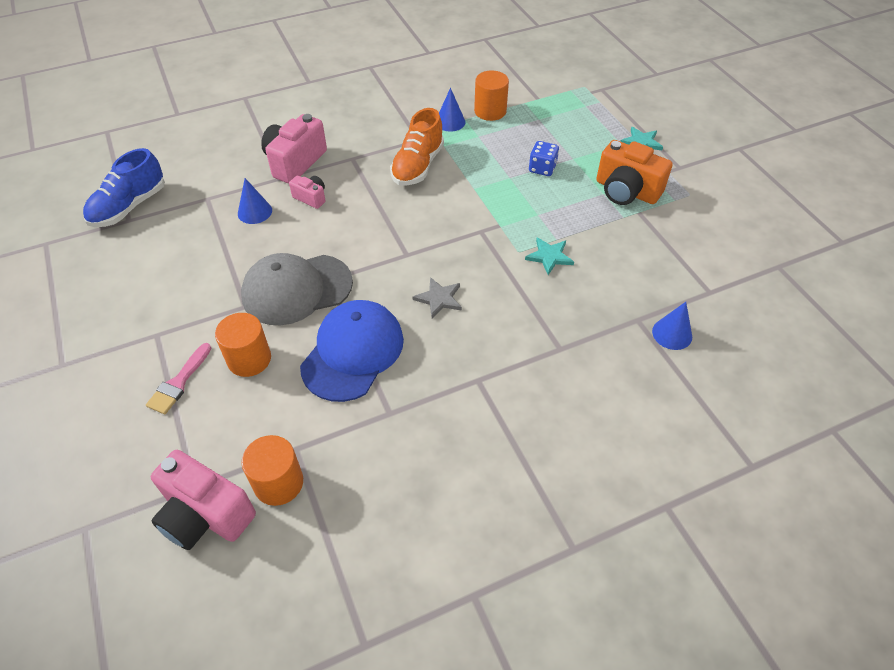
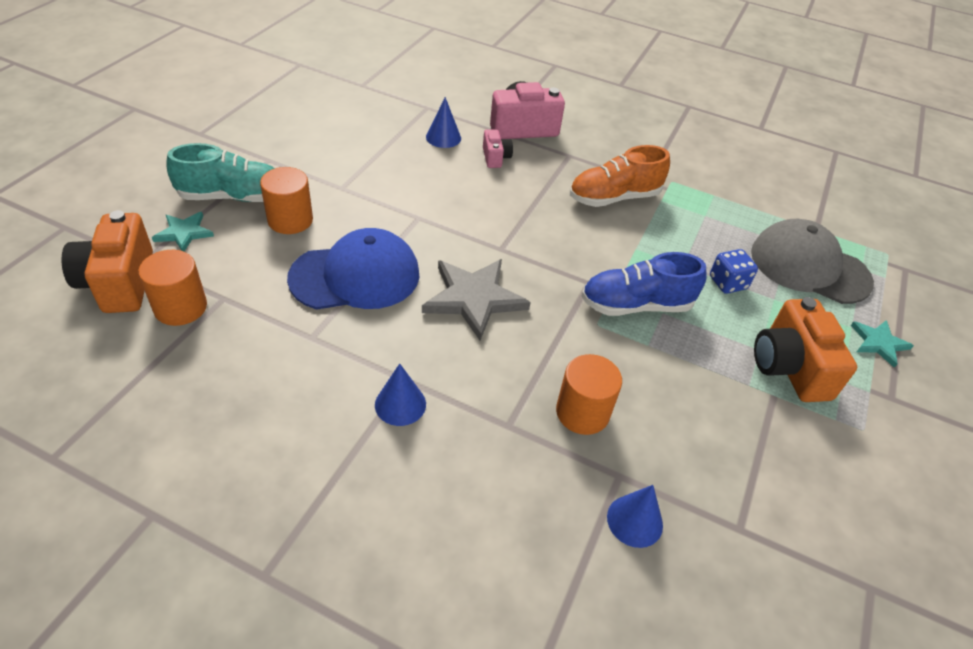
camera: 45 degrees right, 5 degrees down
(129, 207) = (375, 78): blue shoe -> blue shoe (636, 305)
(179, 382) = (233, 196): pink brush -> turquoise shoe
(205, 514) = (119, 282): pink camera -> orange camera
(296, 289) = (388, 205): grey cap -> grey cap (809, 267)
(439, 299) = (474, 298): grey star -> grey star, size x1.79
(450, 122) = (696, 188): blue cone -> blue cone (400, 404)
(490, 111) = (749, 206): orange cylinder -> orange cylinder (582, 412)
(549, 256) = (618, 351): turquoise star -> turquoise star (184, 233)

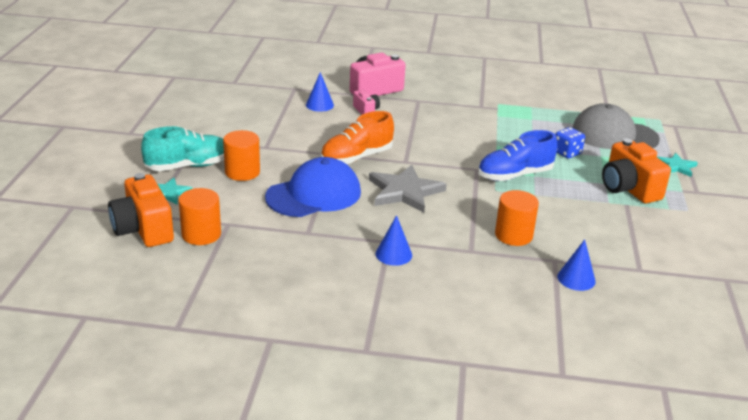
camera: 15 degrees left, 15 degrees down
(614, 197) = (464, 120): orange shoe -> orange shoe (356, 158)

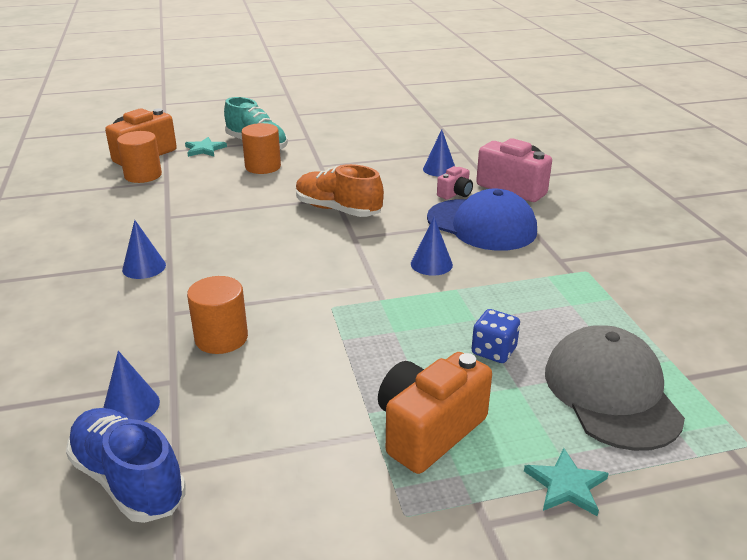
camera: 70 degrees right, 0 degrees up
(314, 194) = (242, 205): blue cap -> blue cap (482, 225)
(405, 191) = (282, 249): grey star -> none
(461, 145) = (431, 264): none -> blue cone
(514, 175) = (383, 316): blue shoe -> blue shoe (129, 480)

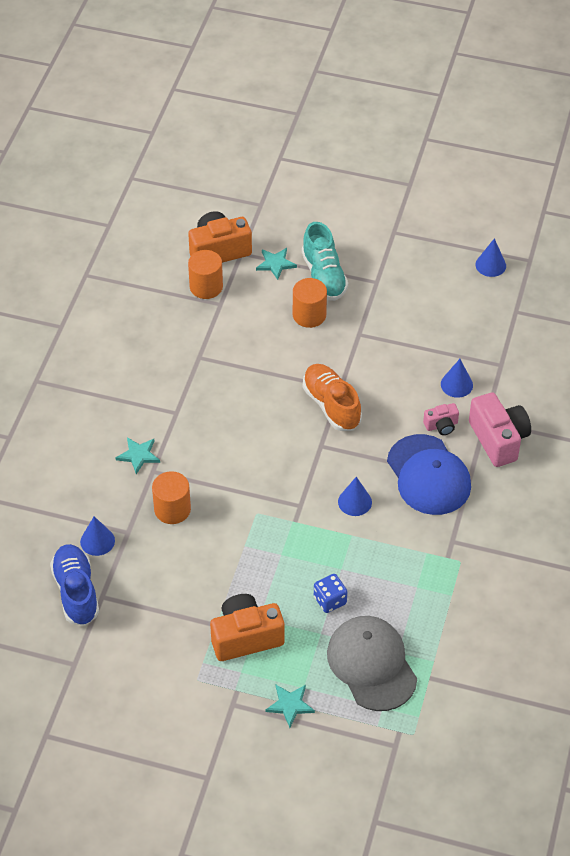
camera: 30 degrees right, 20 degrees up
(142, 306) = (138, 455): none -> turquoise star
(144, 267) = (156, 413): blue cone -> blue cone (490, 265)
(611, 392) = (371, 664): grey cap -> grey cap turned 45 degrees counterclockwise

